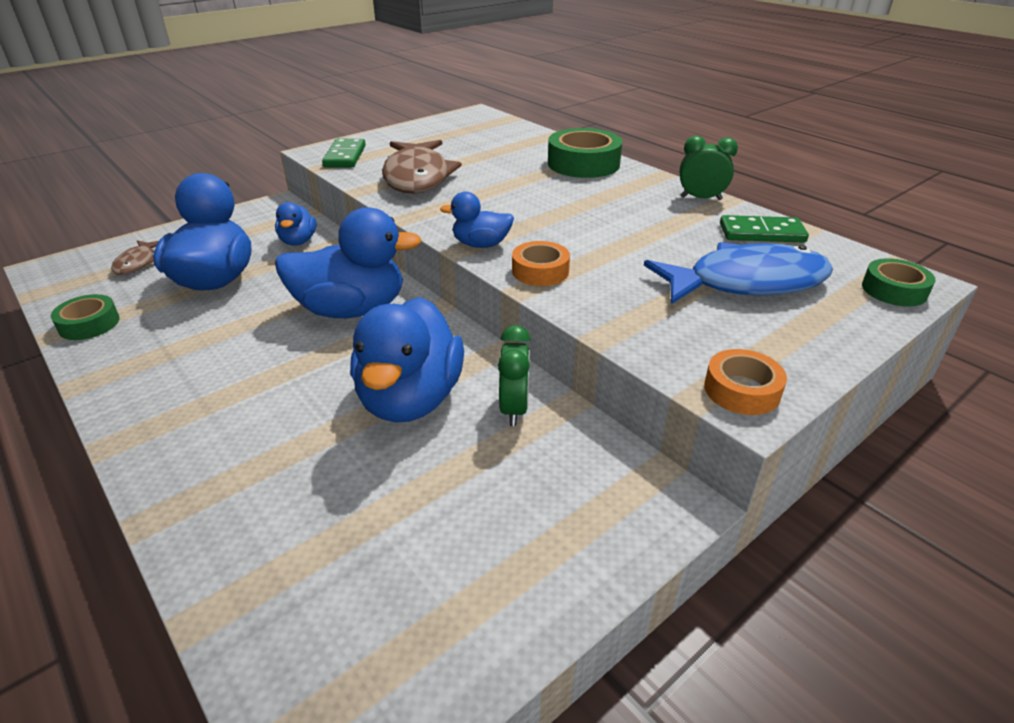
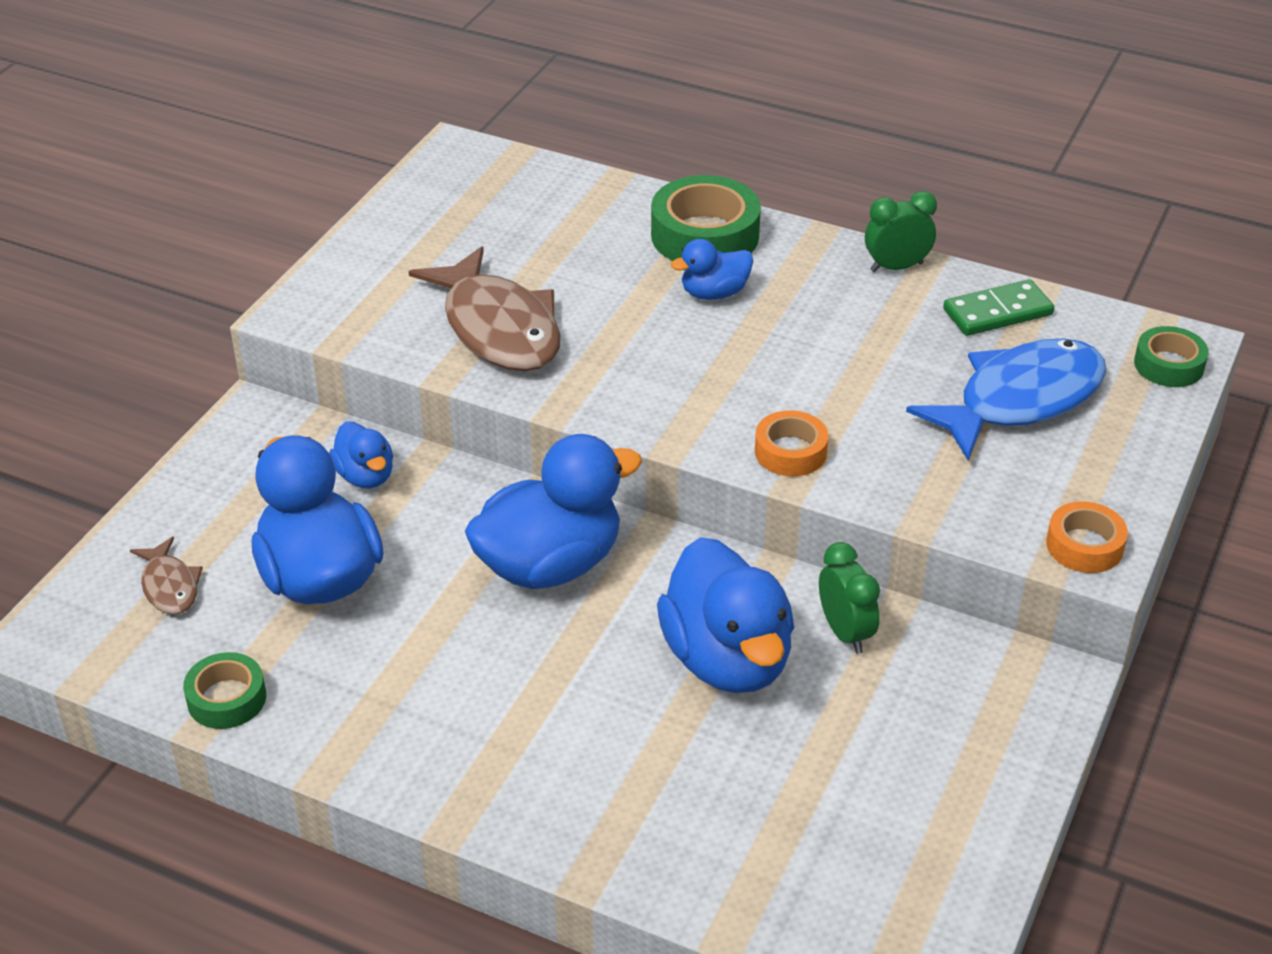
camera: 25 degrees left, 5 degrees up
(345, 156) = (348, 312): green domino -> none
(481, 244) = (689, 430): blue duck -> blue duck (714, 293)

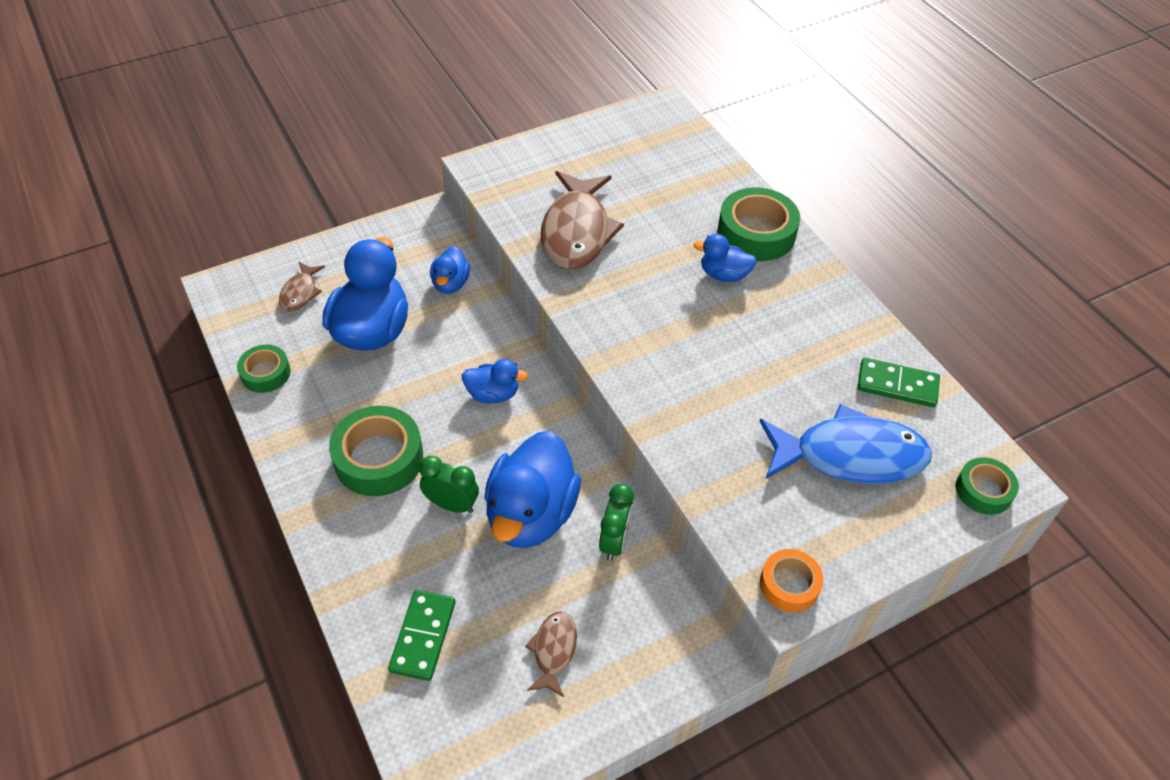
camera: 35 degrees right, 10 degrees up
(484, 706) = (379, 458): none -> green tape
(550, 565) = (493, 394): blue duck -> blue duck, size x0.51
(738, 848) = (423, 636): none -> green domino
(790, 452) = (665, 406): orange tape -> none
(893, 772) = (553, 651): none -> brown fish
(896, 267) = (859, 317): green clock -> green clock (452, 504)

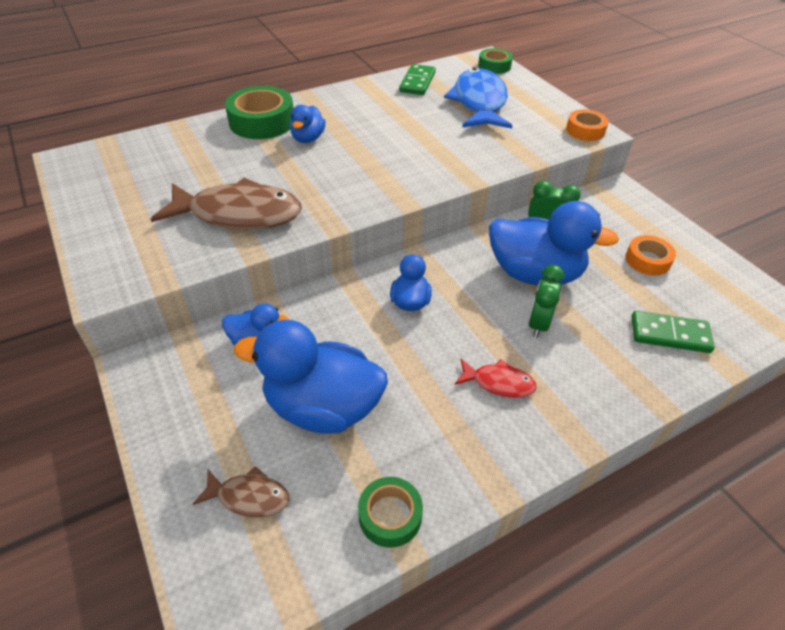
camera: 90 degrees left, 5 degrees down
(379, 458) = (498, 383): green tape -> red fish
(553, 651) = (647, 260): brown fish -> orange tape

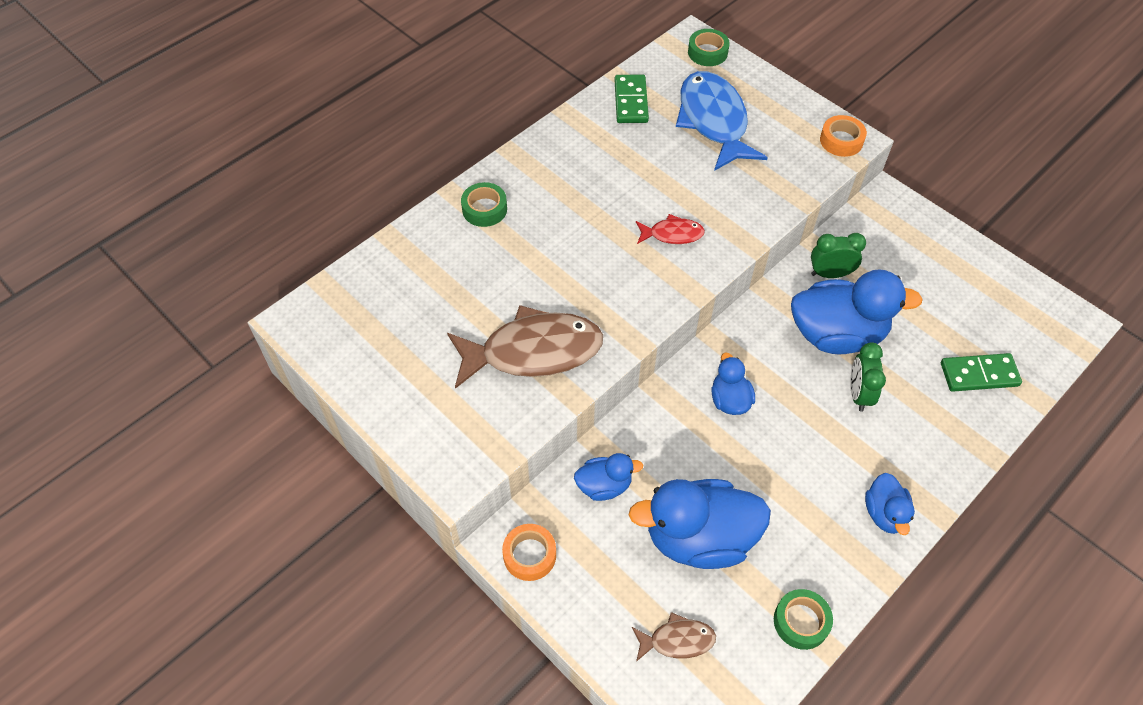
camera: 15 degrees left, 10 degrees up
(262, 122) = (484, 209): green tape -> green tape, size x0.58
(308, 138) = (550, 224): blue duck -> blue duck (885, 513)
(498, 383) = (844, 469): red fish -> red fish (672, 234)
(647, 260) = (938, 289): orange tape -> orange tape (529, 555)

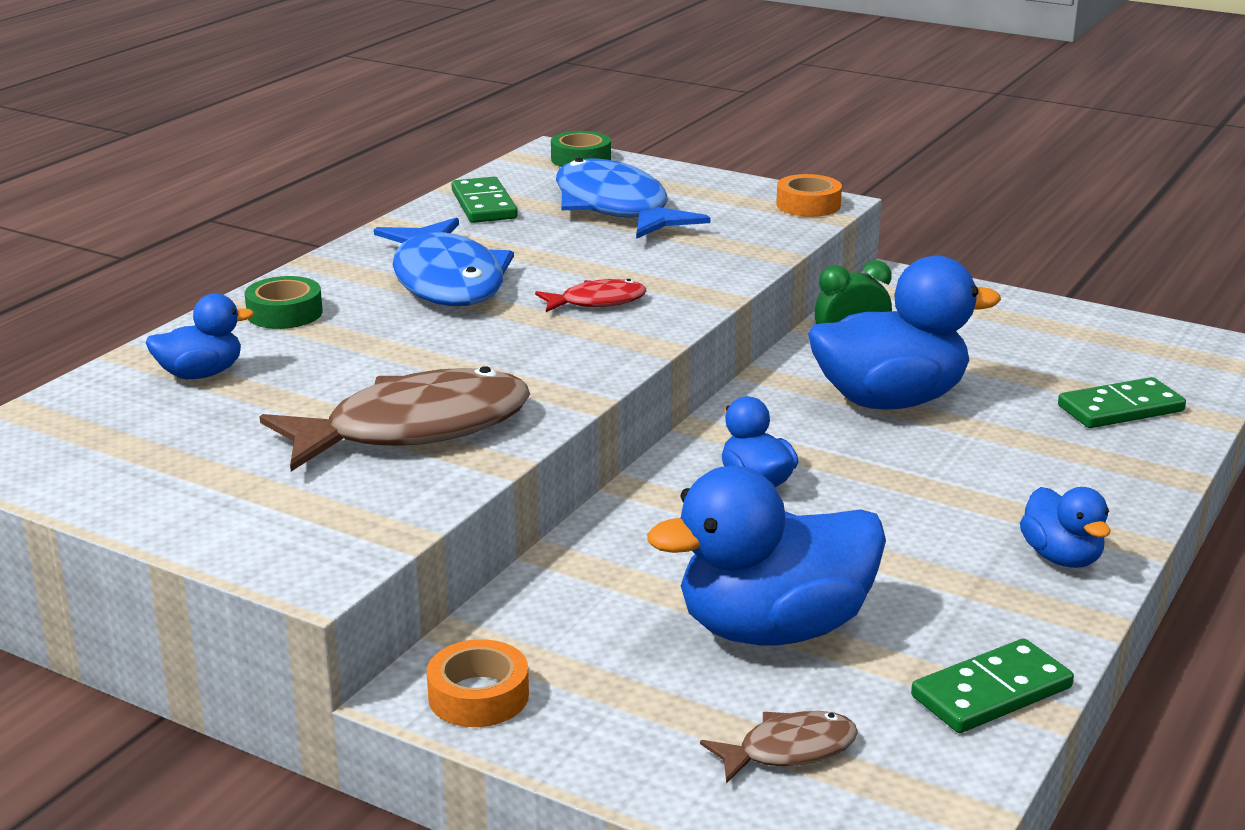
camera: 15 degrees left, 30 degrees down
(587, 190) = (447, 280): none -> blue fish
(604, 486) = (584, 598): blue duck -> blue duck (201, 374)
(801, 622) = (991, 692): green tape -> green domino
(858, 394) = (954, 449): green clock -> none

